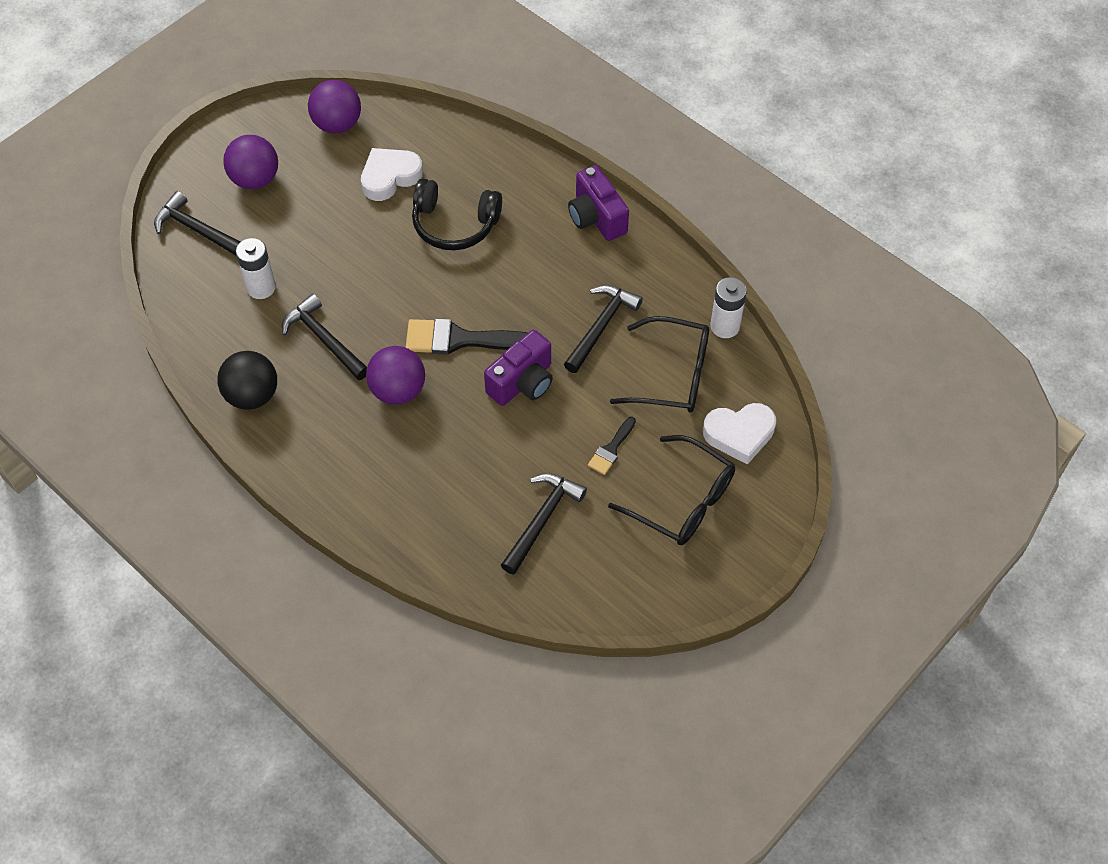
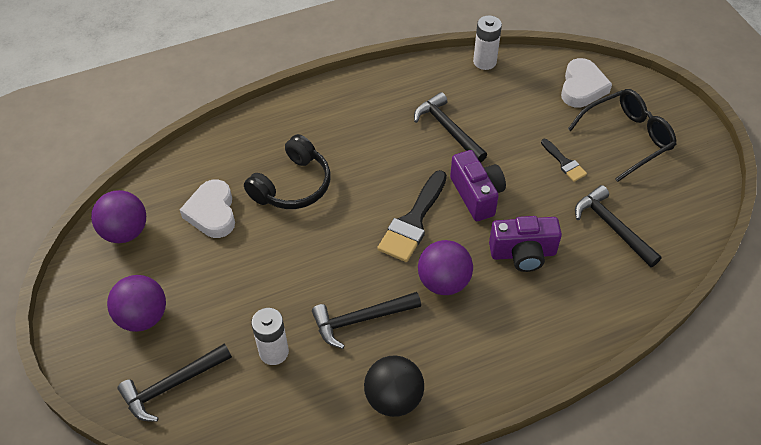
camera: 65 degrees left, 5 degrees down
(596, 217) = (342, 96): purple camera -> purple camera (523, 253)
(672, 375) = (513, 105): black glasses -> none

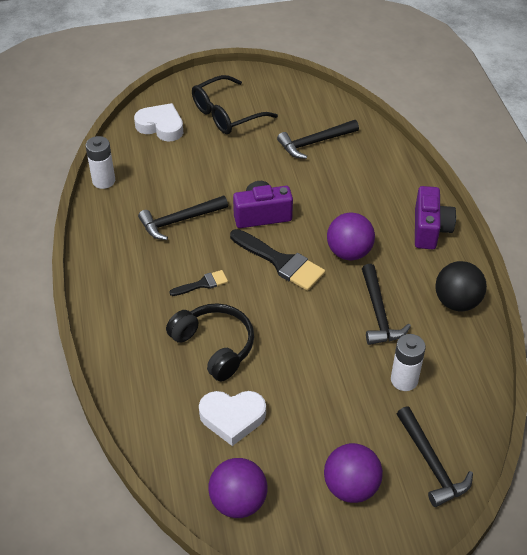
camera: 80 degrees left, 5 degrees down
(523, 253) = (330, 198): purple camera -> purple camera (430, 229)
(564, 162) = (241, 155): black brush -> black brush (202, 284)
(626, 138) = (227, 114): black glasses -> black glasses turned 105 degrees counterclockwise

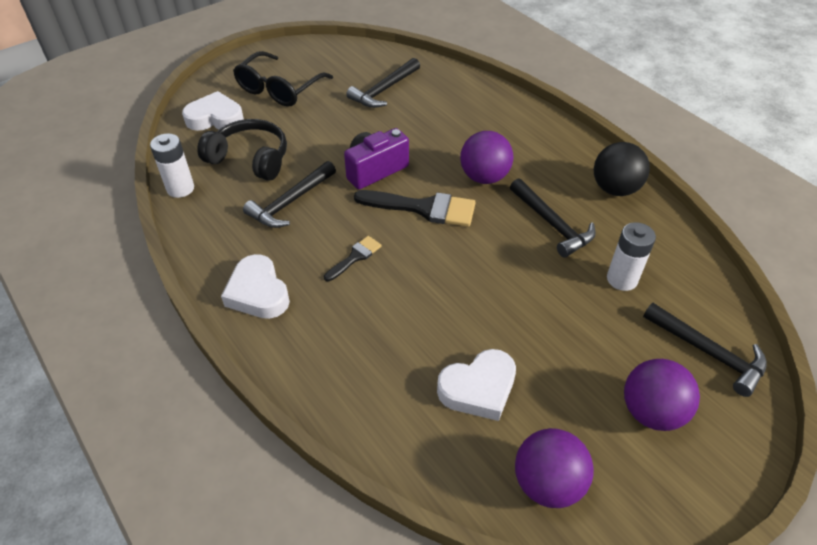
camera: 25 degrees left, 0 degrees up
(116, 286) = (258, 292): none -> white heart
(214, 346) = (409, 318): black headphones -> black headphones (250, 159)
(430, 229) = (544, 133): purple camera -> none

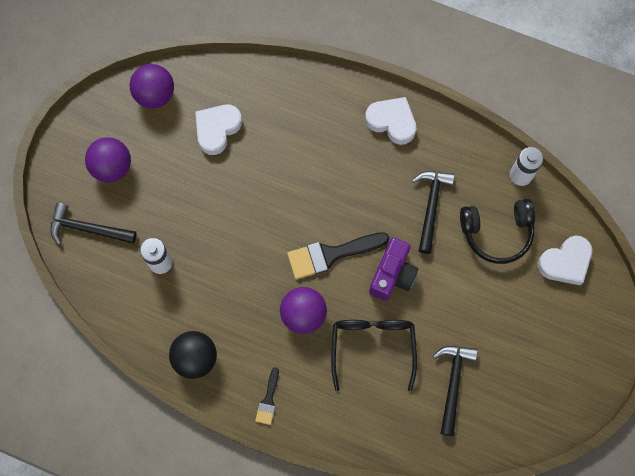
camera: 150 degrees right, 25 degrees up
(279, 89) = (545, 331): black glasses -> black glasses (372, 347)
(355, 257) = (350, 183): black brush -> black brush (268, 400)
(552, 224) = (229, 291): black hammer -> none

